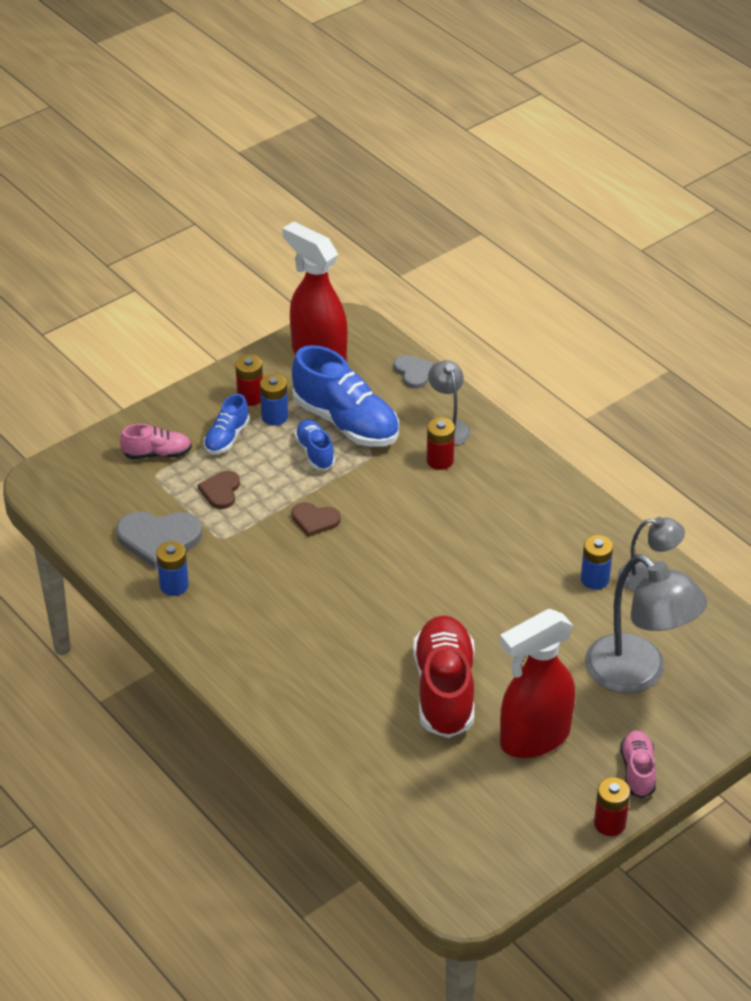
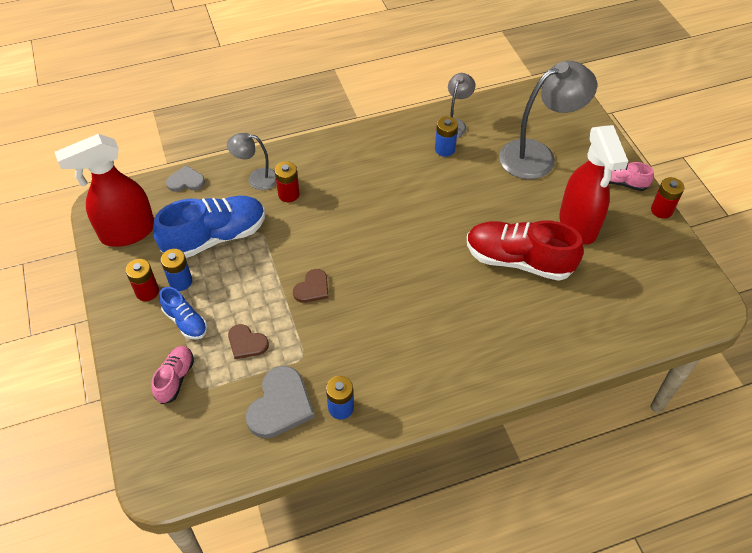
camera: 70 degrees left, 10 degrees up
(315, 452) = (237, 267): blue shoe -> none

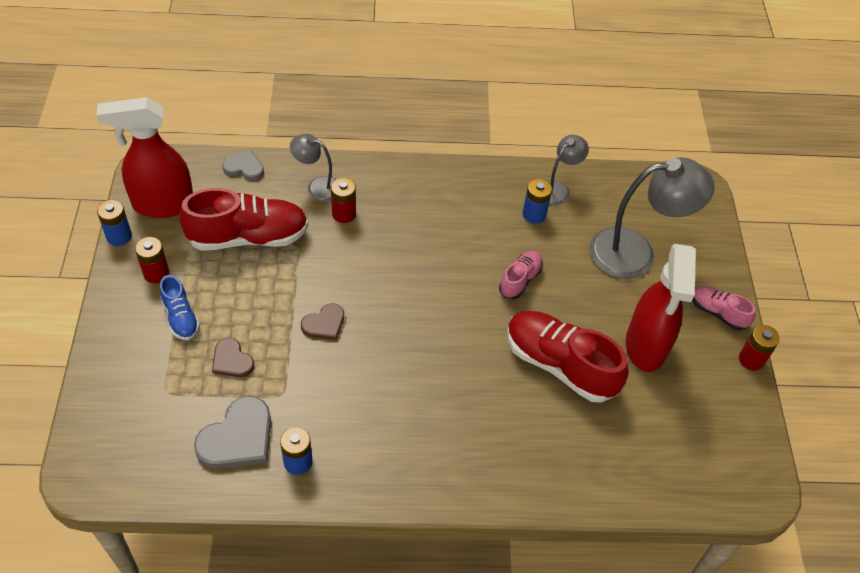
camera: 15 degrees right, 0 degrees up
(175, 378) = (145, 374): pink shoe -> pink shoe (520, 280)
(180, 281) = (193, 273): blue battery -> blue battery (119, 236)
(215, 237) = (248, 237): blue shoe -> red shoe

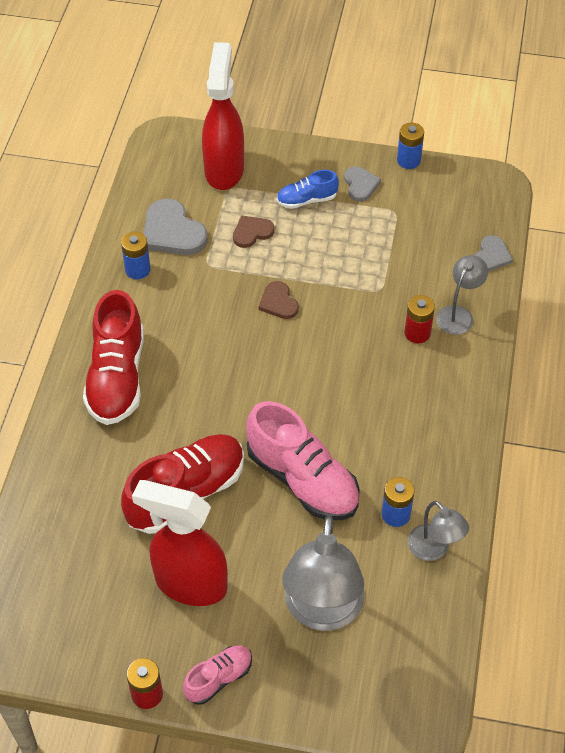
camera: 105 degrees right, 0 degrees up
(156, 273) = (360, 185): red battery -> grey heart
(162, 204) = (445, 191): red spray bottle -> red spray bottle (224, 170)
(248, 237) = (395, 253): red shoe -> red shoe (117, 377)
(520, 280) = (302, 479): pink shoe -> pink shoe, size x1.92

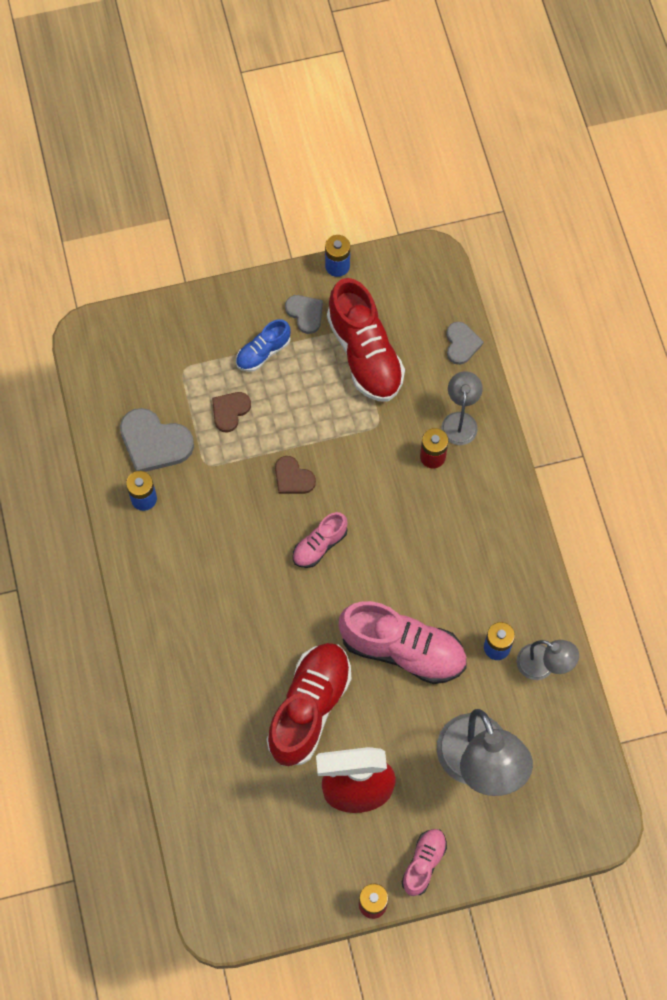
camera: 25 degrees left, 15 degrees up
(117, 377) = (186, 621): red shoe -> red shoe (364, 353)
(224, 170) = (167, 350): red spray bottle -> none
(272, 364) = (319, 545): none -> pink shoe

